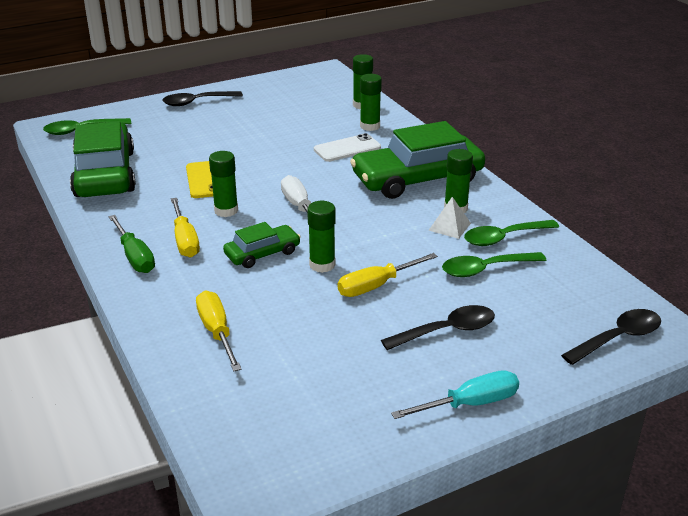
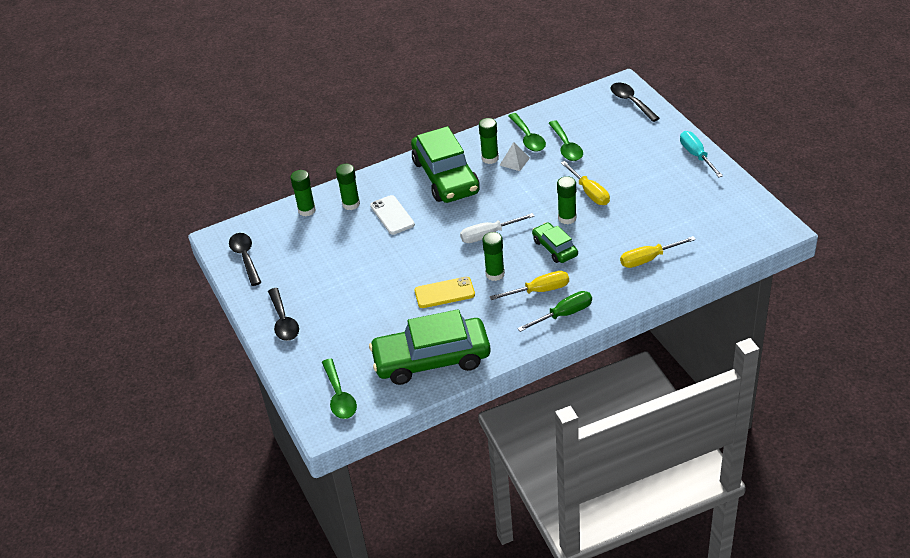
camera: 85 degrees left, 10 degrees up
(447, 331) = (633, 163): black spoon -> black spoon (245, 257)

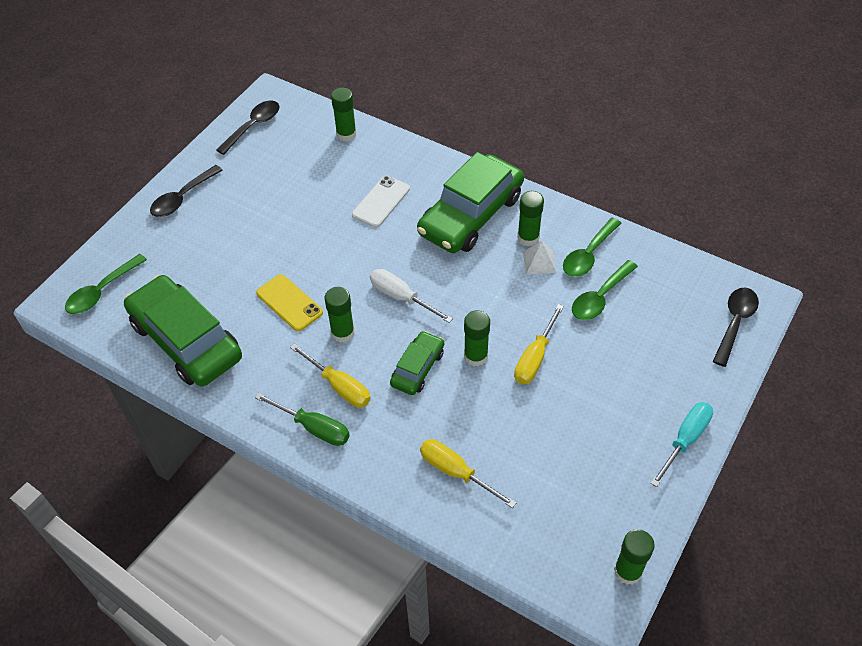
camera: 55 degrees right, 10 degrees up
(351, 204) = (377, 162): green glue stick -> green glue stick (627, 571)

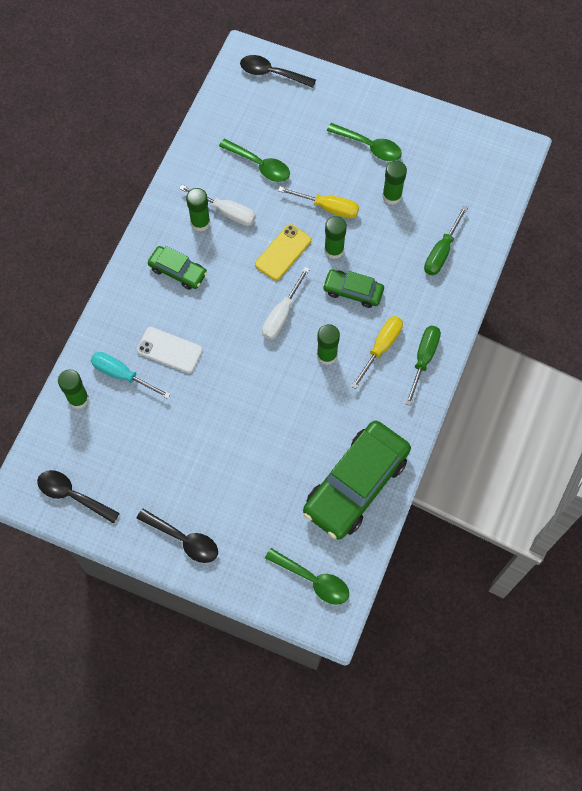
camera: 100 degrees left, 15 degrees up
(289, 303) = (301, 406): yellow phone -> yellow phone (283, 252)
(456, 472) = (441, 252): yellow screwdriver -> green screwdriver
(471, 215) = (178, 271): green car -> green car, size x0.51
(539, 261) = (227, 212): white pyramid -> white screwdriver
(588, 255) = (214, 175): green spoon -> green spoon (369, 146)
(627, 571) = (493, 139): green glue stick -> green glue stick (392, 196)
(685, 440) = (384, 106): turquoise screwdriver -> turquoise screwdriver (122, 375)

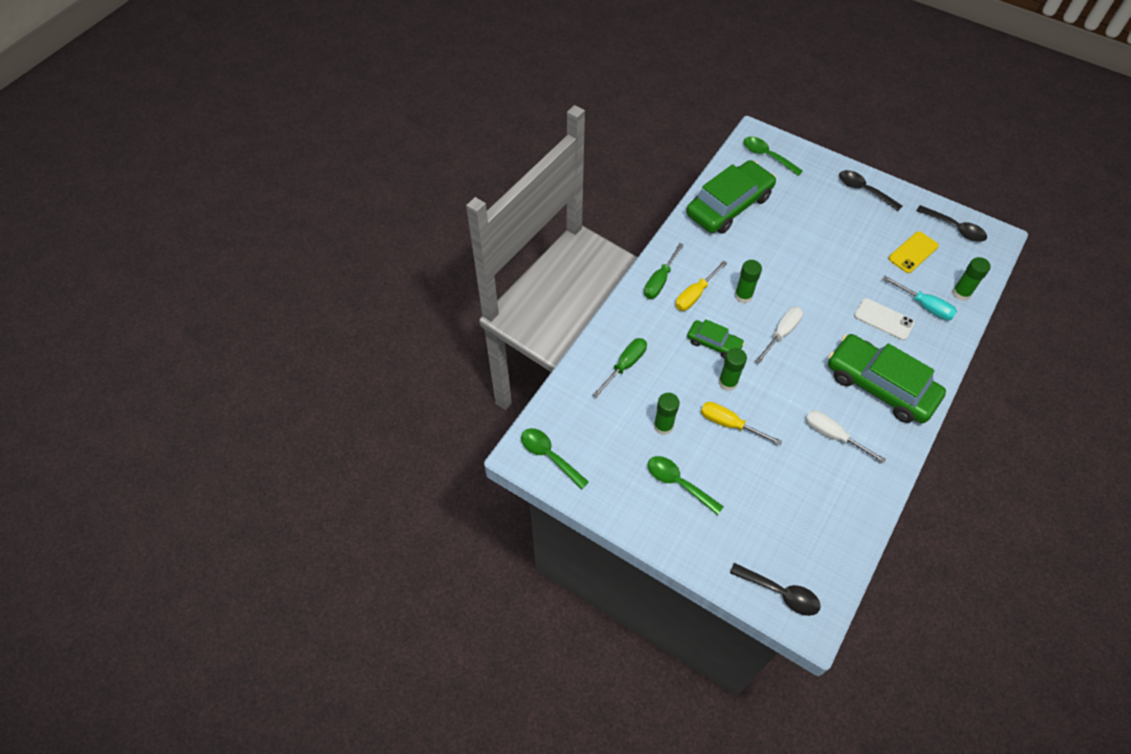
camera: 170 degrees left, 10 degrees down
(178, 271) = (880, 385): green car -> green car, size x1.97
(200, 222) = (860, 429): green glue stick -> none
(260, 165) = (797, 480): green spoon -> green spoon (549, 456)
(283, 252) = (777, 387): yellow phone -> yellow phone (913, 252)

